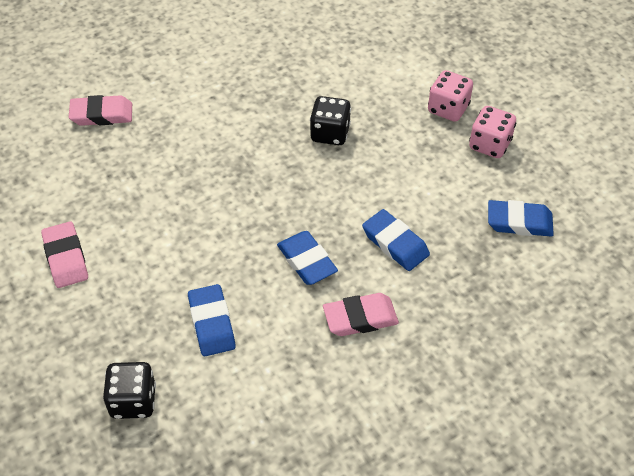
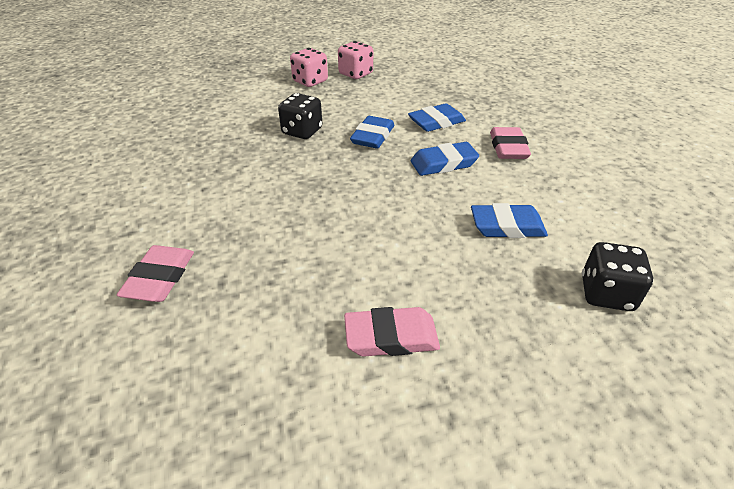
camera: 75 degrees left, 10 degrees down
(519, 222) = (431, 77): blue eraser -> blue eraser (372, 136)

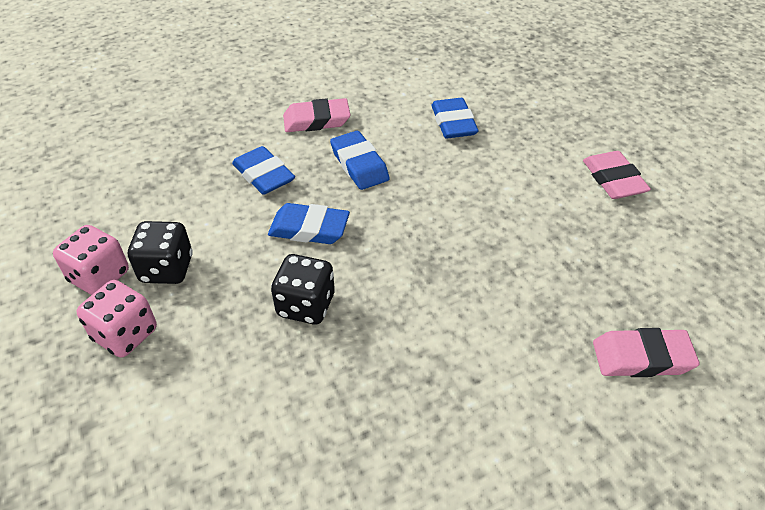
camera: 100 degrees left, 5 degrees up
(606, 294) = (513, 80): black dice -> black dice (167, 269)

